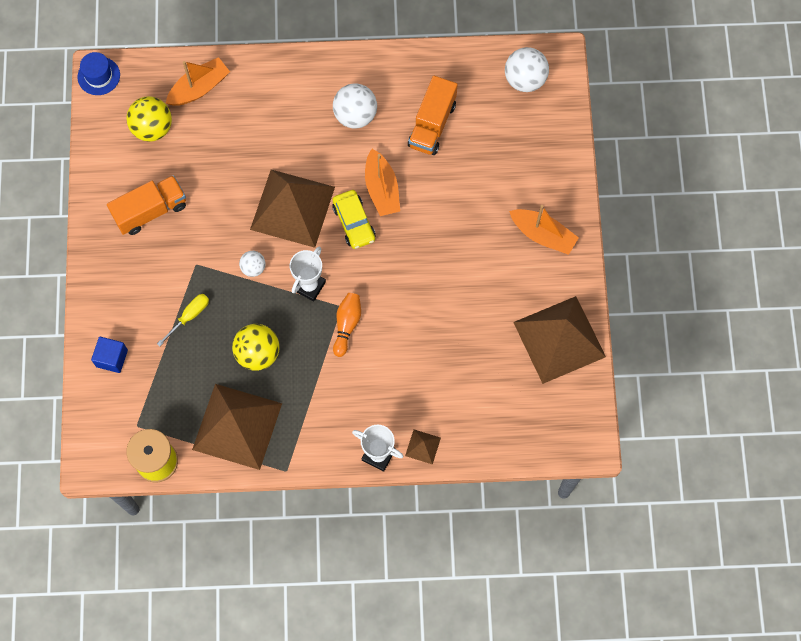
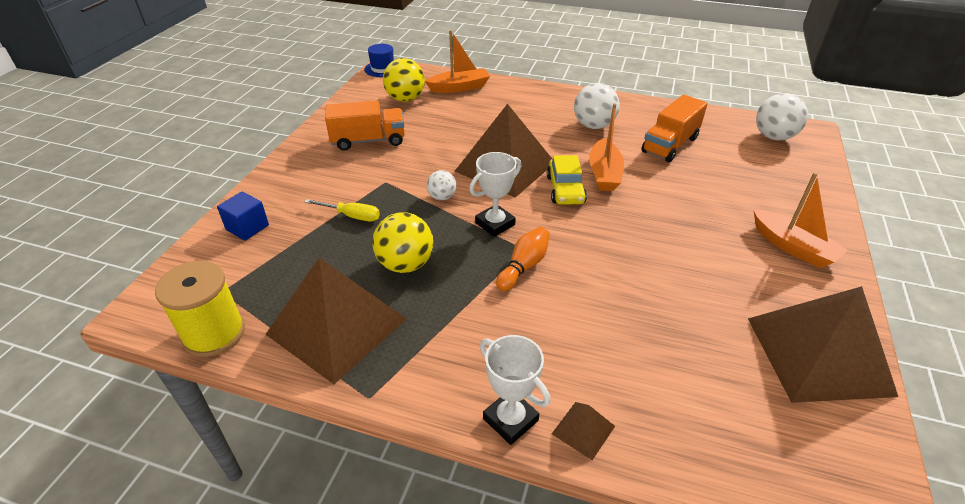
camera: 20 degrees right, 30 degrees down
(189, 316) = (352, 216): yellow screwdriver -> yellow screwdriver turned 45 degrees clockwise

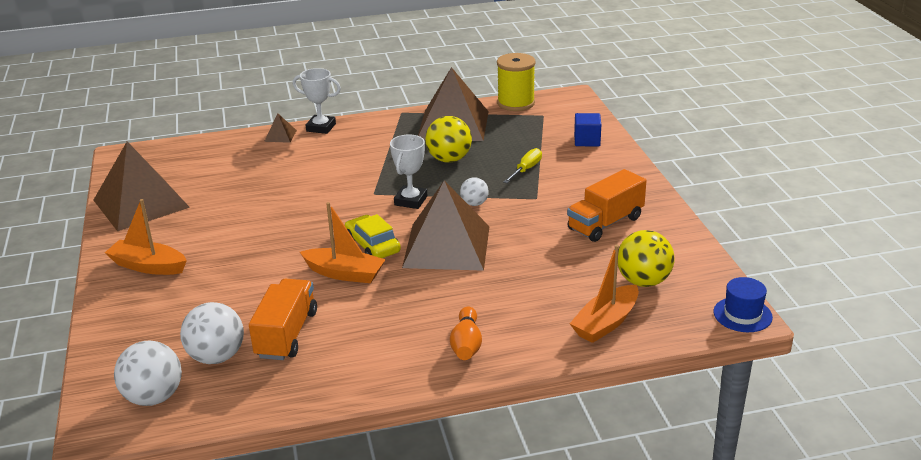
camera: 150 degrees right, 10 degrees down
(352, 216) = (526, 169): yellow screwdriver -> yellow screwdriver turned 135 degrees clockwise
(524, 266) = (365, 184): orange bowling pin -> orange bowling pin (466, 344)
(593, 126) = (391, 328): white ball -> white ball (217, 357)
(604, 173) = (344, 273): orange boat -> orange boat turned 135 degrees clockwise

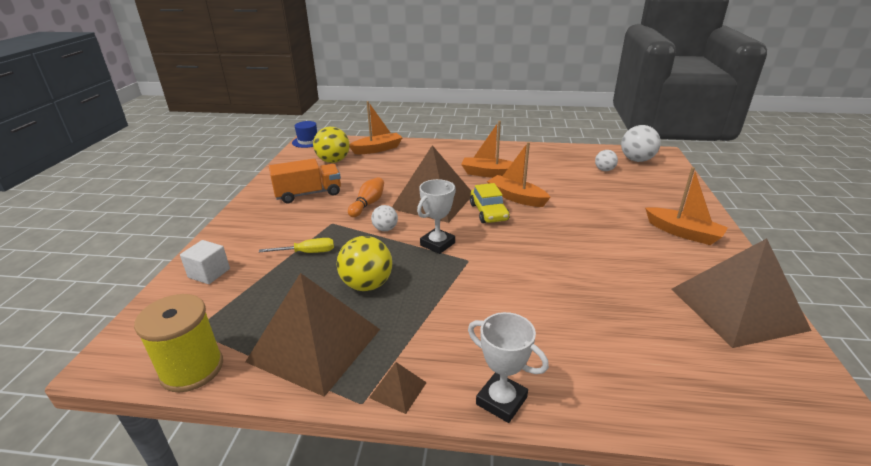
camera: 160 degrees left, 0 degrees up
(217, 357) = (604, 170): white ball -> white ball, size x0.57
(280, 136) = (569, 398): brown pyramid -> brown pyramid (398, 390)
(287, 334) = (561, 173): orange truck -> none
(394, 308) = (489, 174): none -> orange boat
(466, 344) = (457, 153): orange bowling pin -> orange bowling pin (368, 204)
(526, 169) = (307, 252): yellow screwdriver -> yellow screwdriver turned 150 degrees counterclockwise
(587, 141) = (209, 273): blue cube -> white cube

